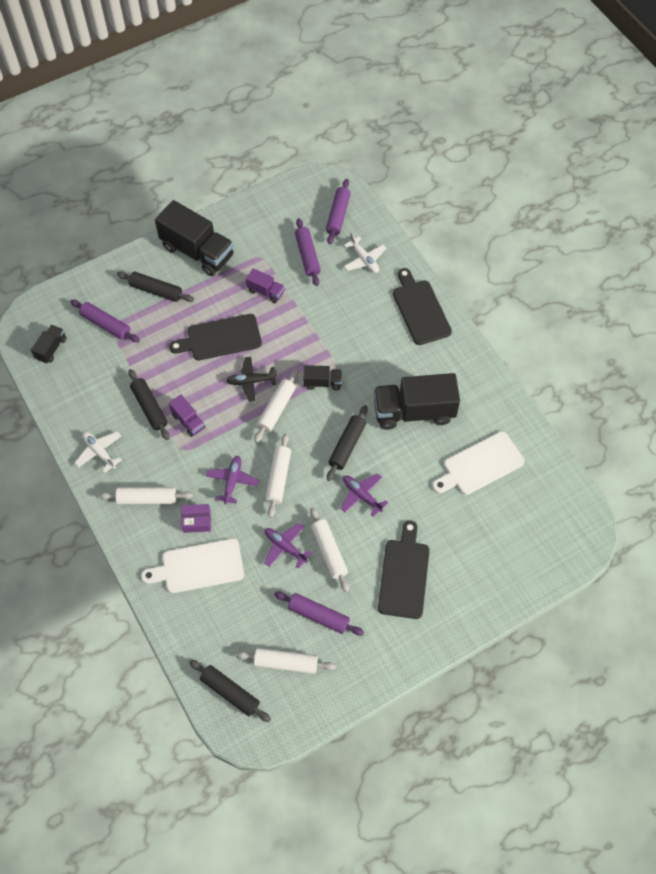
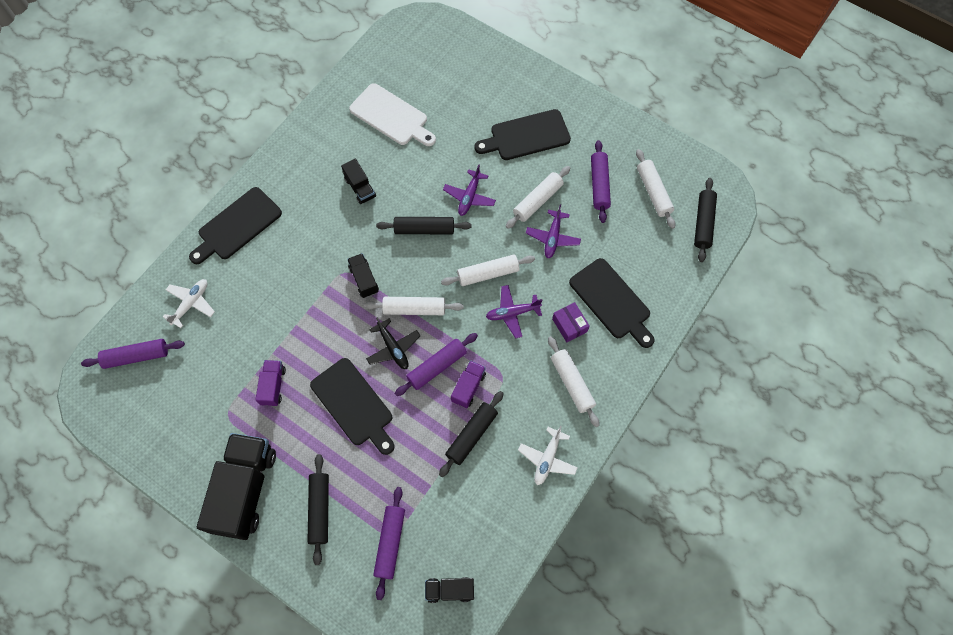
camera: 115 degrees left, 5 degrees up
(198, 567) = (612, 301): white cutting board -> black cutting board
(307, 256) = (207, 364): purple rolling pin -> purple rolling pin (437, 366)
(414, 411) = (360, 188): black truck -> black truck, size x0.48

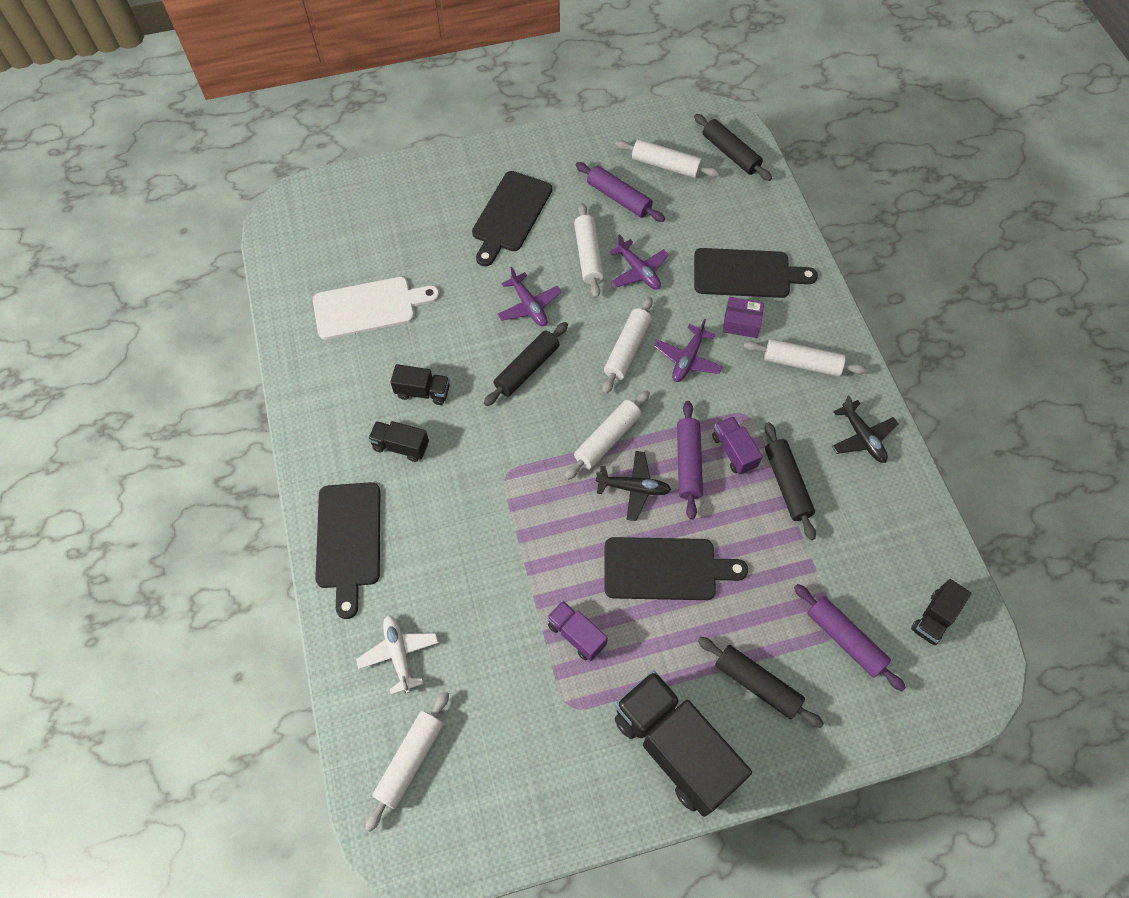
camera: 50 degrees left, 5 degrees down
(136, 356) = (410, 761): purple rolling pin -> white rolling pin
(364, 280) = (532, 461): black truck -> black truck (401, 446)
(547, 459) = (862, 437): white plane -> black plane

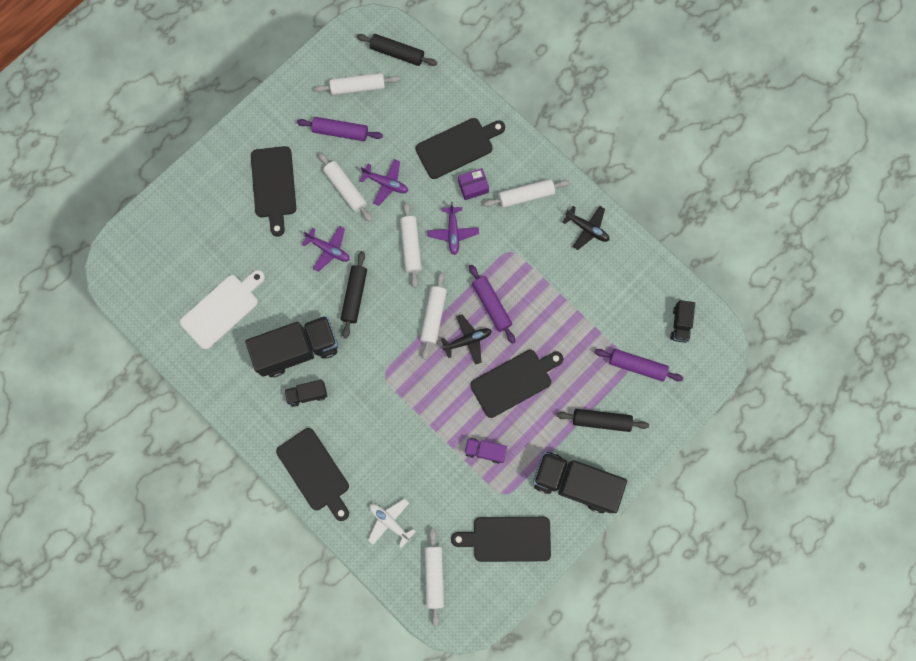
camera: 30 degrees left, 15 degrees up
(423, 392) = (297, 349): black truck -> black truck, size x2.08
(538, 769) = (507, 539): none -> black cutting board
(734, 451) = (515, 282): purple truck -> none
(787, 484) = (557, 286): black rolling pin -> none

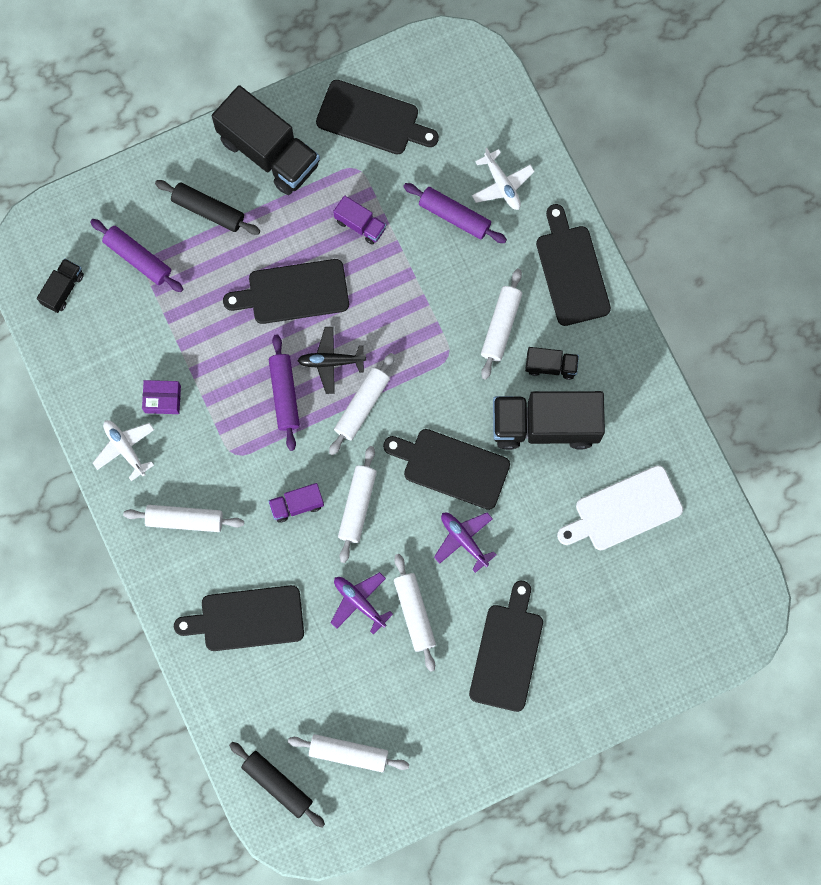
camera: 160 degrees left, 0 degrees up
(340, 132) = (394, 696): purple rolling pin -> purple rolling pin (454, 216)
(354, 296) = (451, 467): black rolling pin -> black cutting board
(434, 576) = (471, 108): white rolling pin -> white rolling pin (501, 326)
(453, 232) = (297, 505): purple plane -> purple truck
(473, 186) = (247, 556): purple box -> purple box (162, 399)
(587, 228) = (125, 448): black plane -> white plane

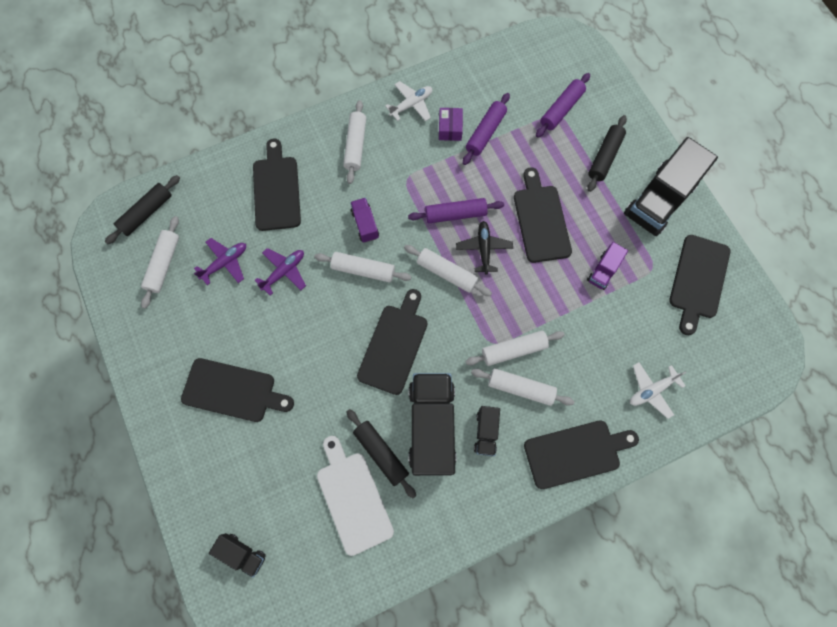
camera: 90 degrees right, 5 degrees down
(63, 289) = (533, 61): black truck -> black truck (242, 553)
(414, 613) = (272, 315): white rolling pin -> white rolling pin (513, 350)
(454, 216) = (618, 349): purple rolling pin -> purple rolling pin (485, 133)
(464, 540) = (331, 355): purple plane -> purple plane (225, 263)
(575, 480) = (381, 453): none -> black rolling pin

